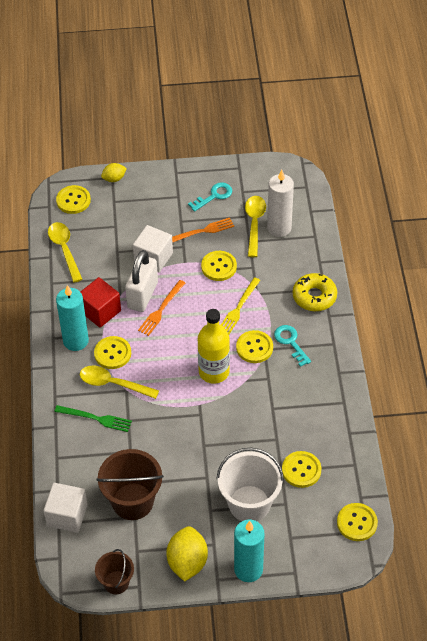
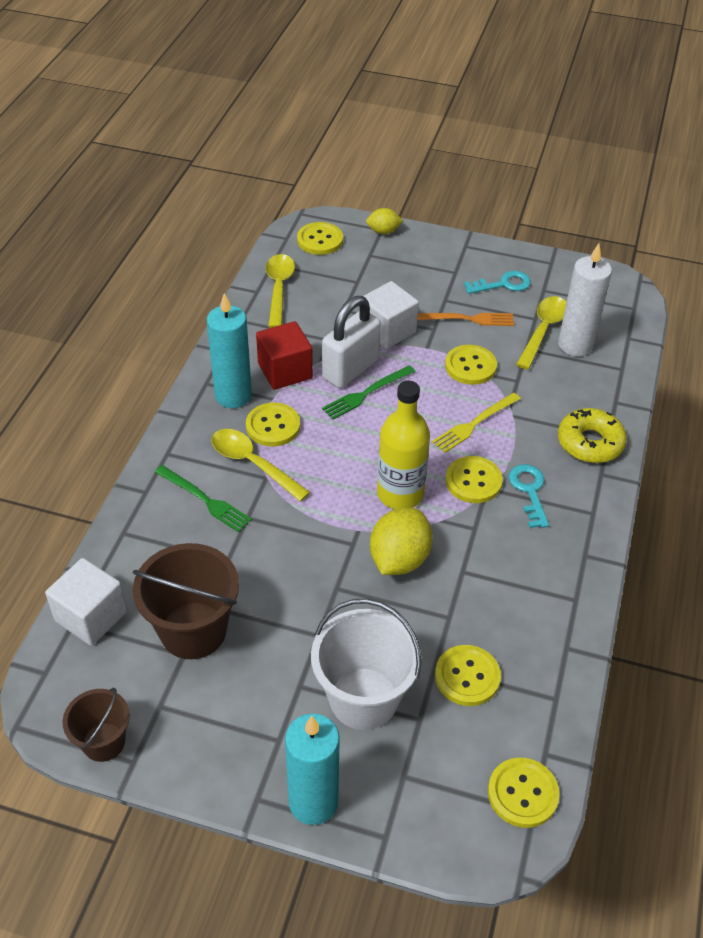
camera: 20 degrees right, 5 degrees down
(161, 309) = (366, 393): orange fork -> green fork
(187, 562) = (225, 752): yellow lemon -> yellow lemon (399, 559)

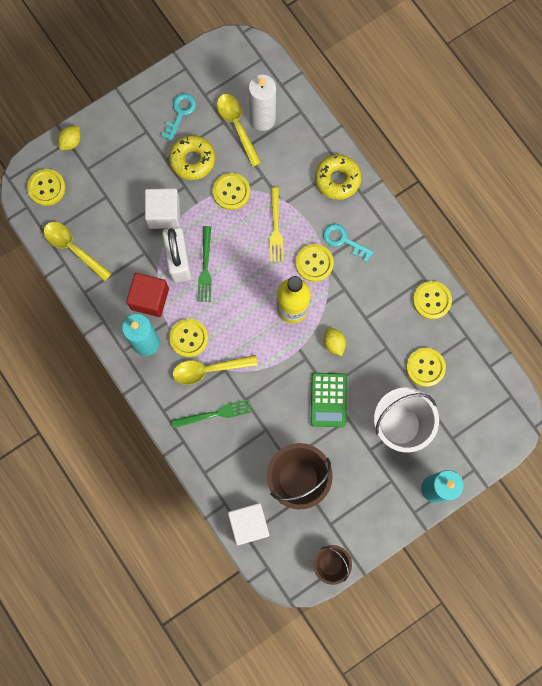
camera: 50 degrees left, 30 degrees up
(324, 598) = (328, 400): none -> green calculator
(399, 559) = (334, 343): yellow lemon -> yellow lemon, size x0.56
(467, 319) = (192, 160): orange fork -> yellow donut
(522, 793) = (500, 393): yellow button -> yellow button (431, 300)

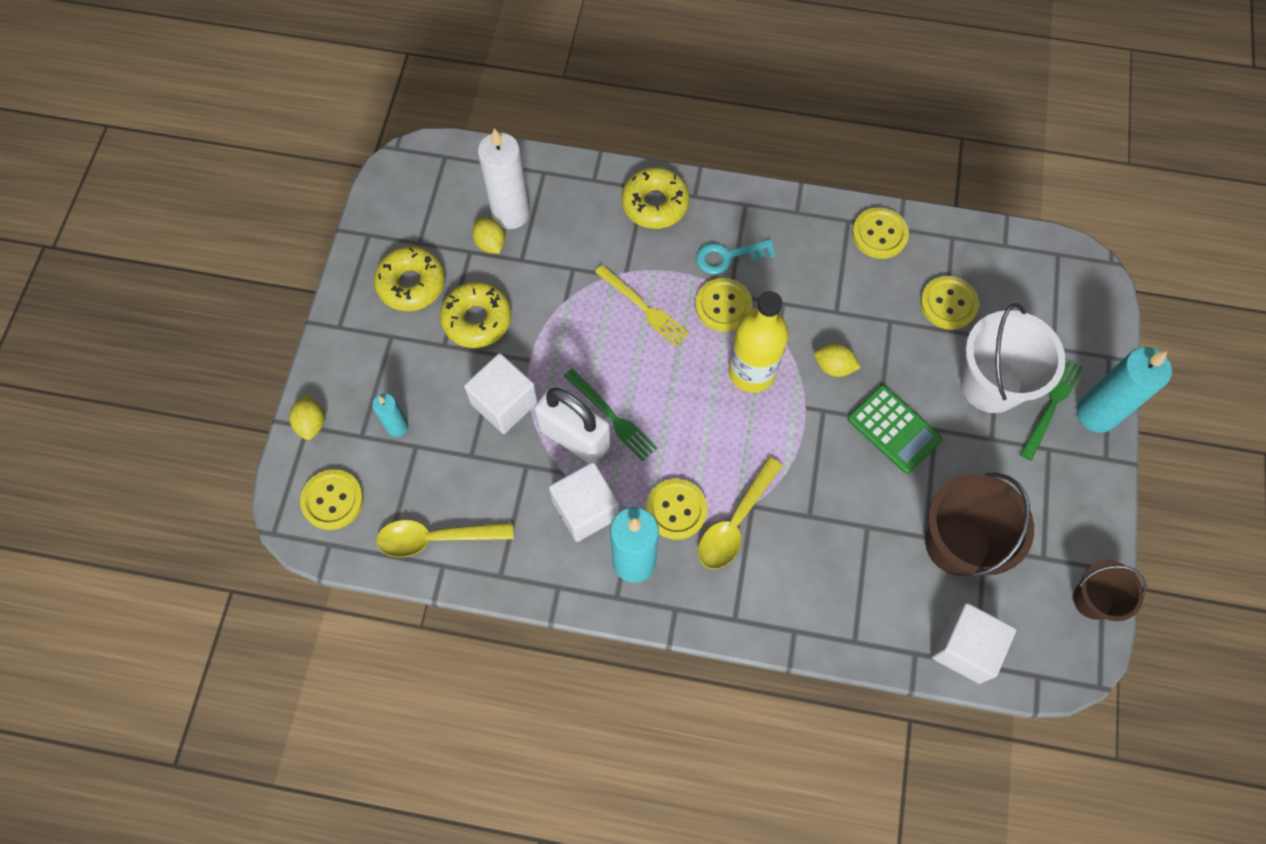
camera: 45 degrees left, 10 degrees down
(106, 179) = (397, 427): none -> turquoise candle
(149, 299) = (586, 509): red cube -> white cube
(180, 113) = (411, 284): turquoise key -> yellow donut
(215, 414) = (794, 564): green fork -> green fork (1051, 405)
(231, 192) = (556, 314): yellow button -> none
(237, 126) = (490, 243): yellow spoon -> yellow lemon

